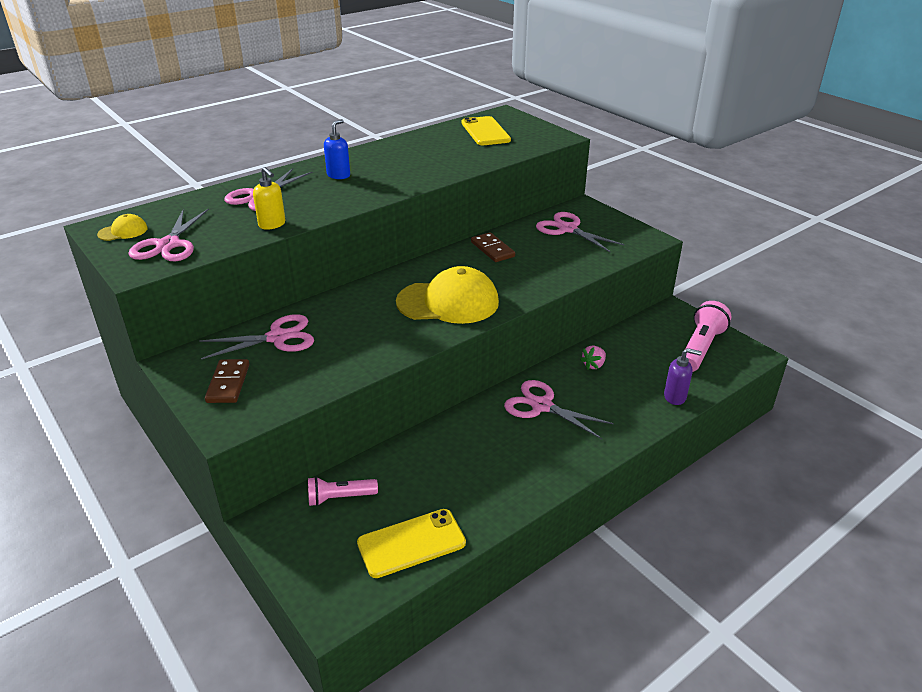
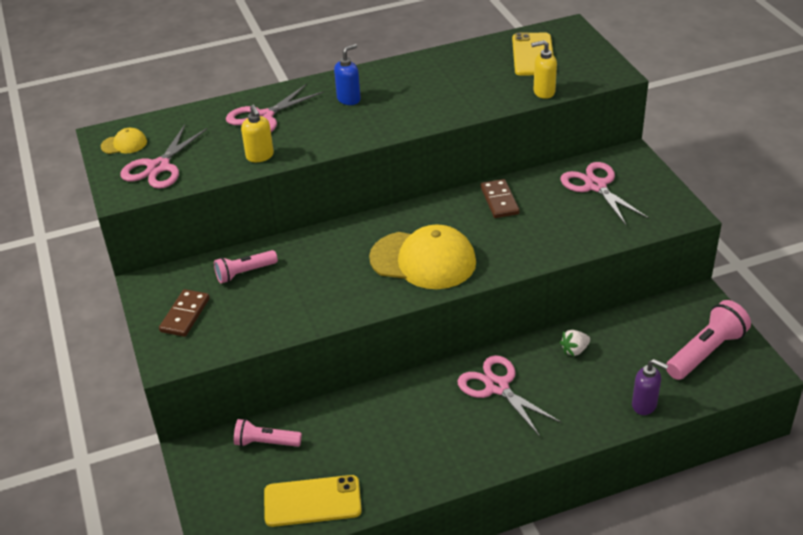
camera: 20 degrees right, 5 degrees up
(277, 337) = (244, 273): pink scissors -> pink flashlight
(510, 154) = (543, 92): none -> yellow soap dispenser
(593, 365) = (574, 350): pink strawberry -> white strawberry

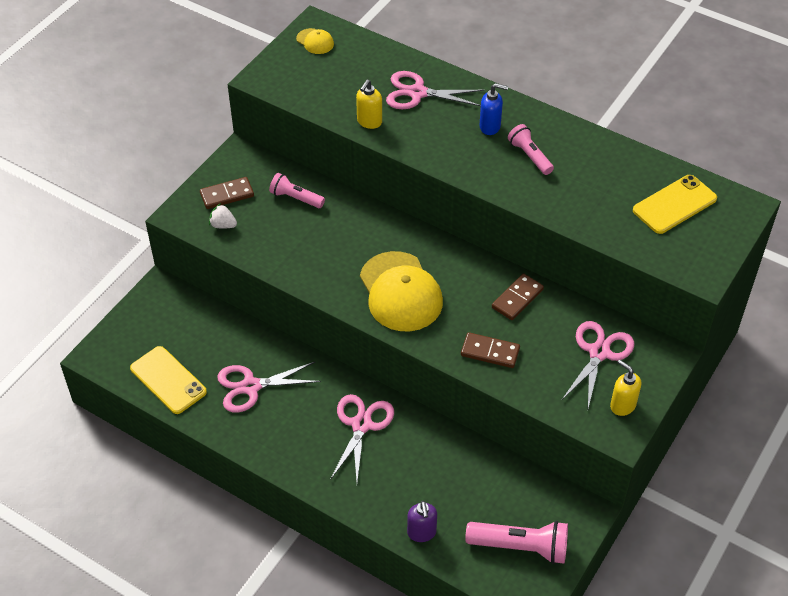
camera: 50 degrees right, 10 degrees up
(159, 167) = (306, 77): pink scissors -> pink scissors (251, 387)
(266, 442) = (198, 321): pink flashlight -> pink flashlight (530, 156)
(539, 241) = (490, 352): none -> brown domino
(543, 92) = (623, 242): yellow soap dispenser -> yellow soap dispenser (622, 405)
(574, 350) = (444, 454): white strawberry -> white strawberry (223, 225)

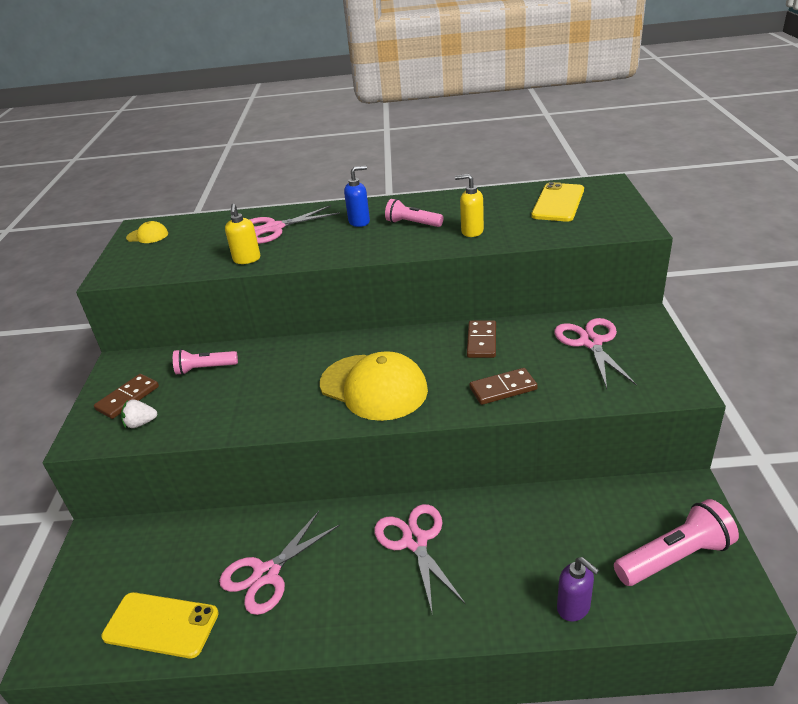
camera: 30 degrees left, 15 degrees down
(622, 405) = (656, 367): yellow soap dispenser -> yellow soap dispenser (472, 231)

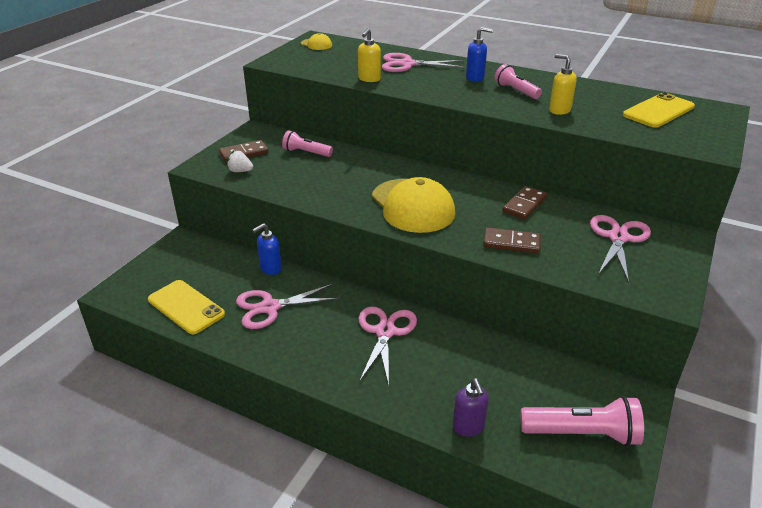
camera: 25 degrees right, 0 degrees up
(232, 524) = (270, 268): none -> blue soap dispenser

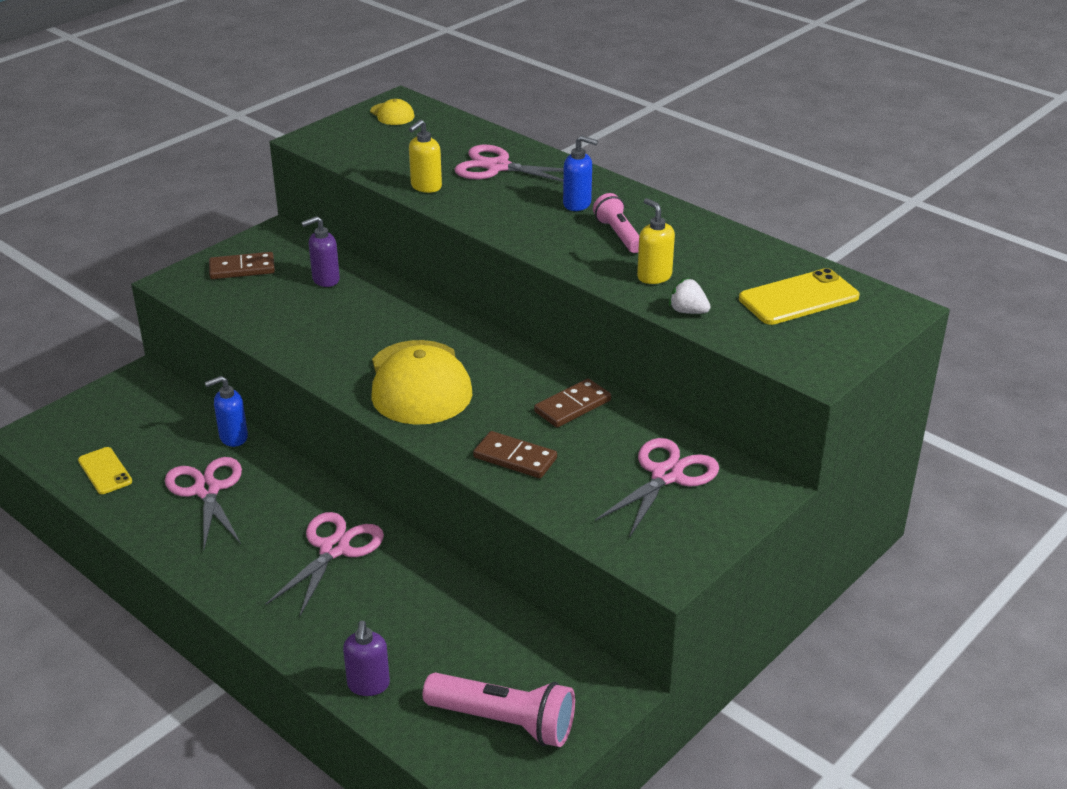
camera: 15 degrees right, 0 degrees up
(186, 307) = (105, 471): yellow phone -> yellow phone, size x0.63
(240, 171) = (223, 296): white strawberry -> white strawberry (688, 311)
(270, 307) = (207, 490): pink scissors -> pink scissors turned 75 degrees clockwise
(306, 152) = (325, 280): pink flashlight -> purple soap dispenser

